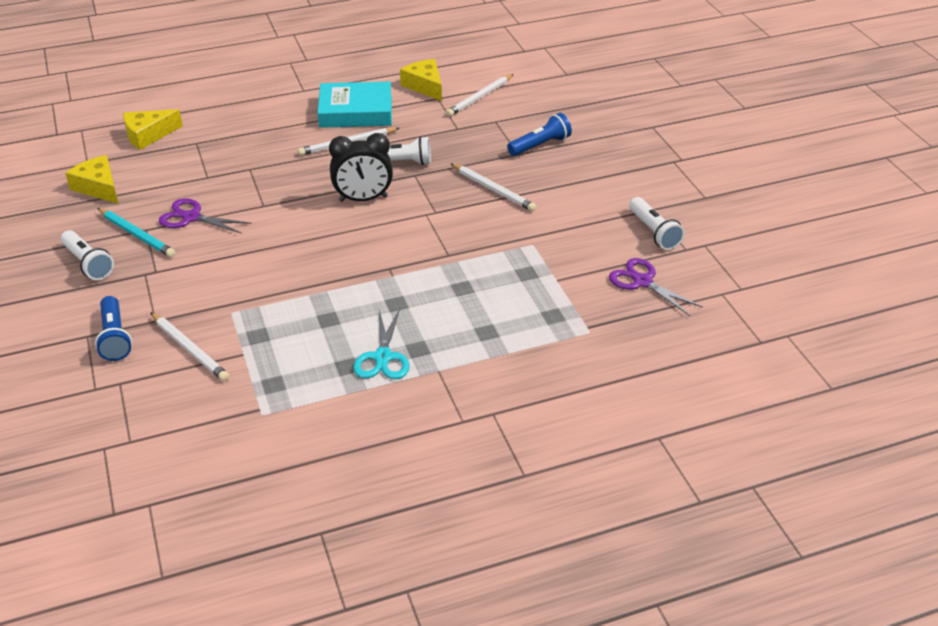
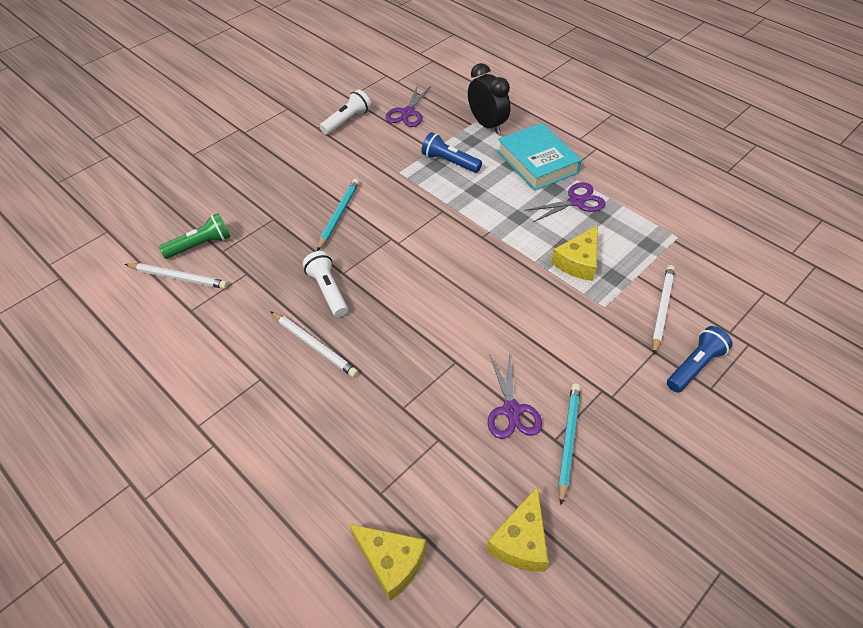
camera: 115 degrees left, 10 degrees up
(88, 264) = (636, 455): white flashlight -> none
(356, 112) = (246, 368): turquoise book -> turquoise book (537, 162)
(363, 199) = (401, 292): black clock -> black clock (487, 124)
(383, 357) = (576, 201): turquoise scissors -> purple scissors
(425, 86) = (167, 331): yellow cheese -> yellow cheese (578, 261)
(493, 189) = (338, 215): white pencil -> turquoise pencil
(511, 112) = (200, 245): none -> green flashlight
(540, 145) = (253, 209): blue flashlight -> blue flashlight (449, 162)

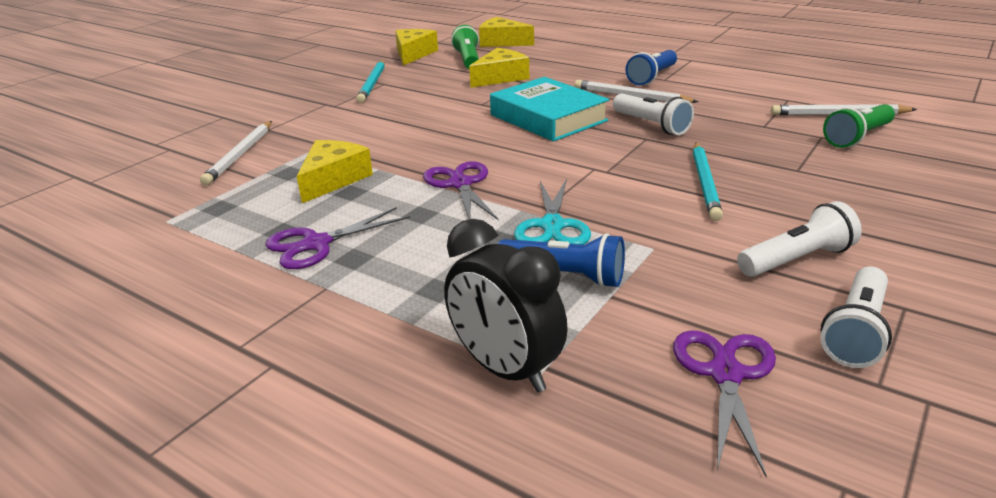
camera: 170 degrees right, 20 degrees down
(337, 155) = (797, 260): none -> white flashlight
(423, 424) = (500, 77): none -> yellow cheese
(444, 195) = (552, 226): none -> turquoise scissors
(450, 496) = (468, 60): none -> green flashlight
(511, 410) = (422, 89): purple scissors -> purple scissors (460, 184)
(537, 162) = (381, 299): turquoise book -> turquoise book (548, 118)
(695, 366) = (229, 125): blue flashlight -> blue flashlight (652, 77)

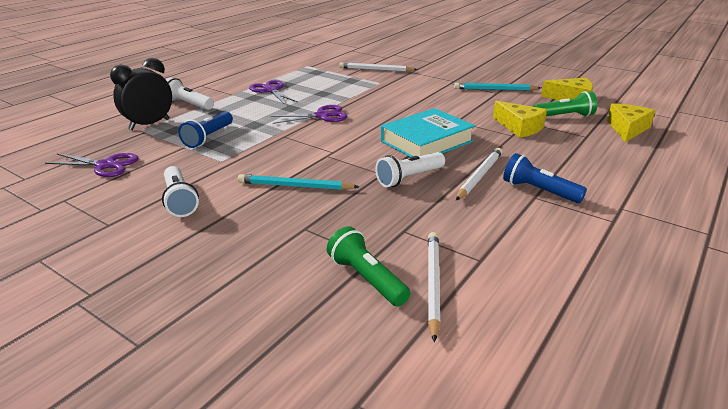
camera: 90 degrees right, 0 degrees up
(333, 179) = (339, 89): yellow cheese -> none
(552, 226) = (261, 136): turquoise scissors -> none
(855, 332) = (103, 203): white flashlight -> white flashlight (188, 104)

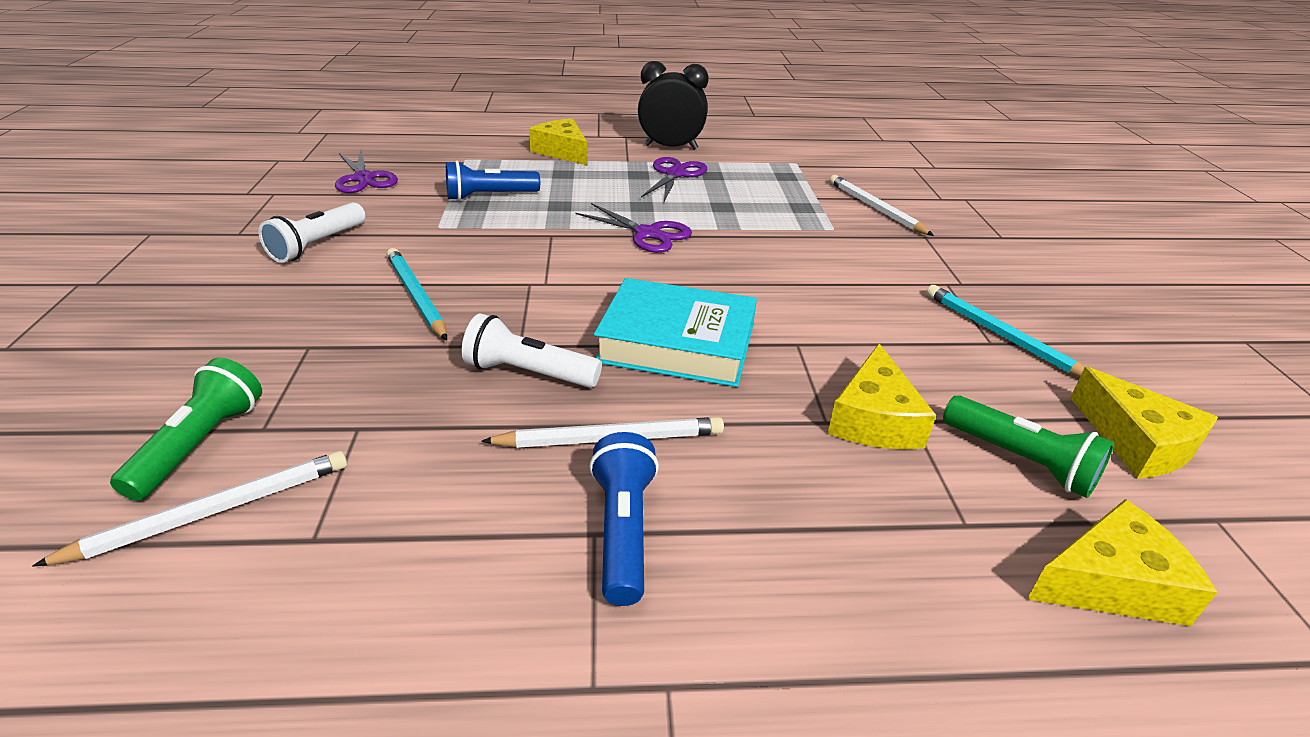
camera: 50 degrees right, 5 degrees up
(149, 124) = (484, 156): black clock -> black clock (671, 147)
(188, 104) = (562, 152): white flashlight -> yellow cheese

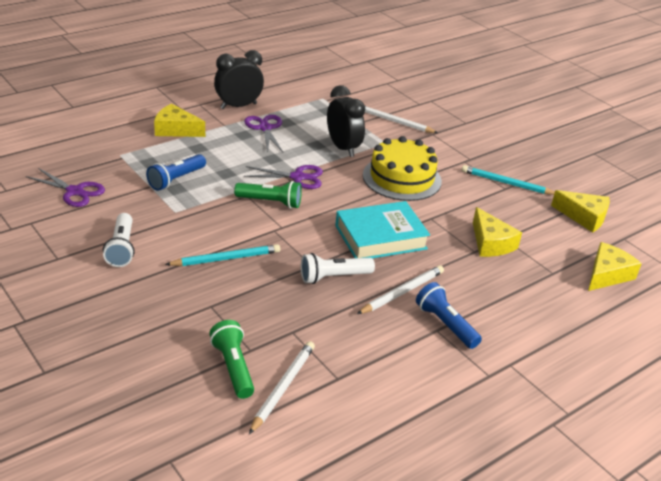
camera: 35 degrees left, 0 degrees up
(416, 296) = (226, 259): turquoise pencil -> turquoise pencil turned 135 degrees clockwise
(758, 219) = (343, 148): none -> black clock
(808, 276) = (402, 178): none -> yellow cake
(1020, 461) = (552, 240): green flashlight -> green flashlight (270, 202)

